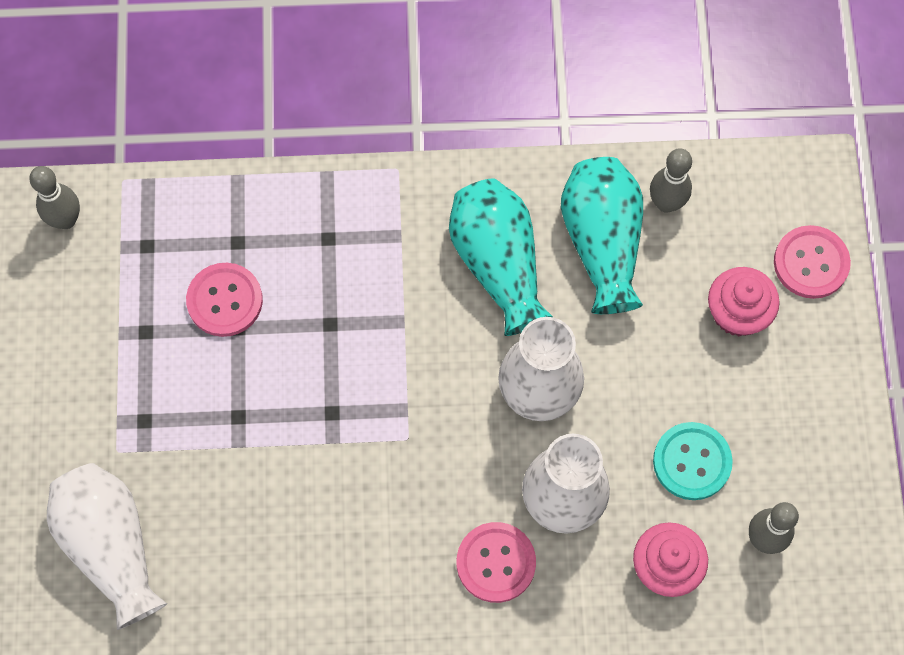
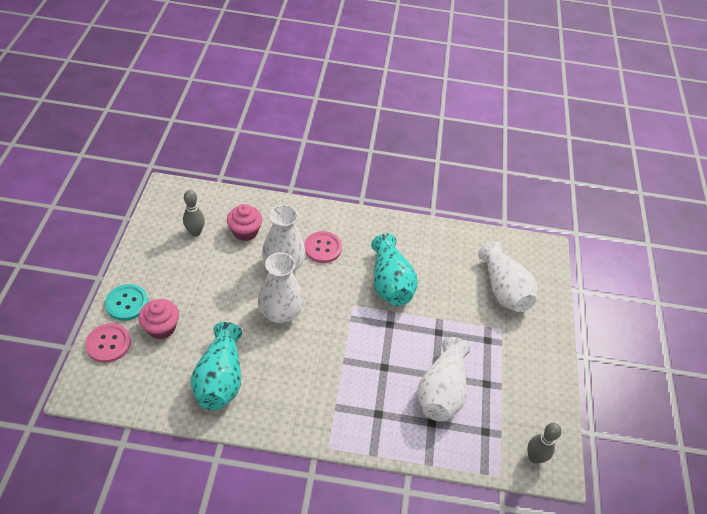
camera: 175 degrees left, 20 degrees down
(225, 300) = (441, 391): pink button -> white vase
(498, 264) = (283, 379): turquoise vase -> turquoise vase (390, 283)
(666, 203) = (174, 393): grey bowling pin -> none
(692, 462) = (215, 268): turquoise button -> turquoise button (127, 303)

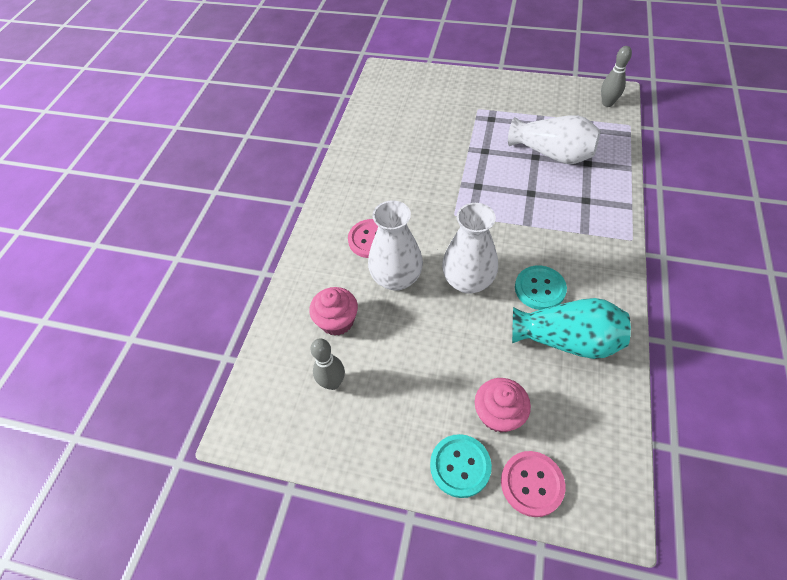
camera: 75 degrees left, 5 degrees up
(272, 364) = (540, 288): none -> turquoise button
(390, 283) = (423, 183): turquoise vase -> none
(503, 289) = (431, 102): white vase -> none

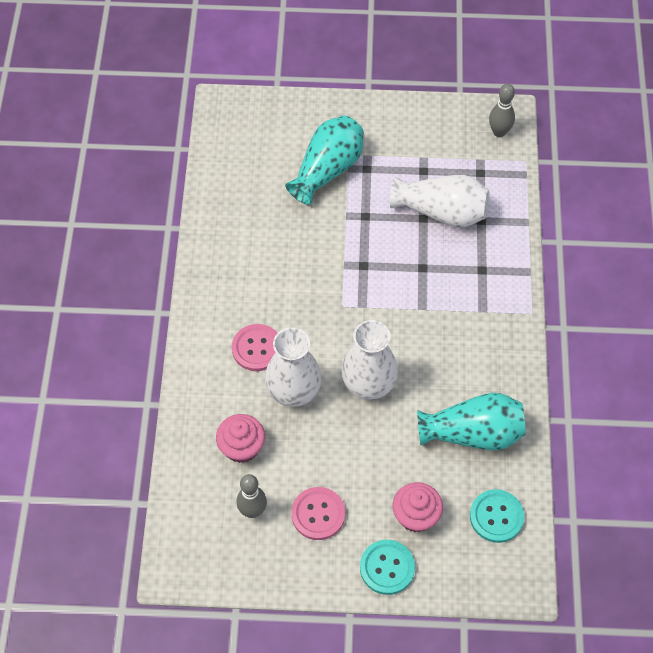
camera: 15 degrees left, 5 degrees up
(458, 117) = (327, 170): none -> turquoise vase
(532, 484) = (452, 572): pink button -> pink button (318, 514)
(540, 288) = (442, 382): turquoise button -> turquoise button (496, 516)

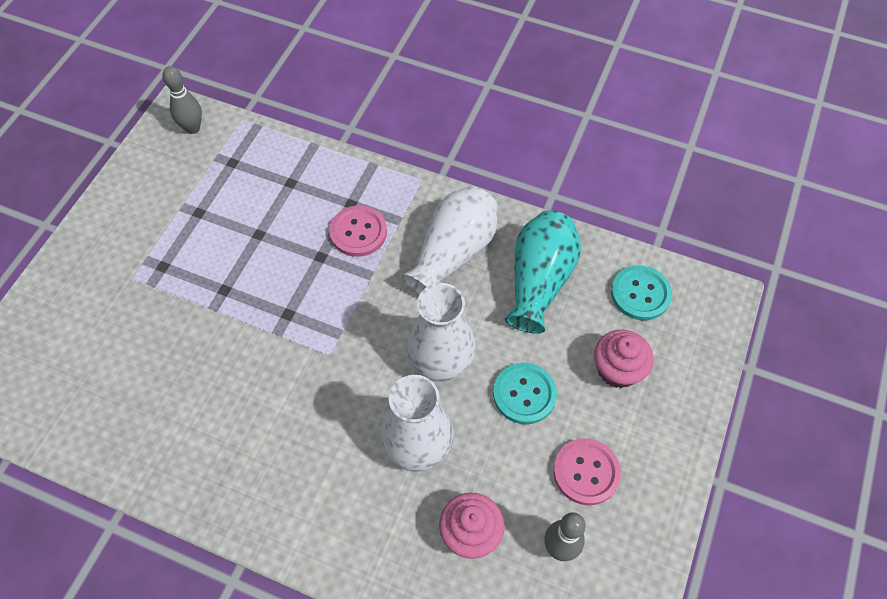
camera: 70 degrees left, 0 degrees up
(257, 348) = (343, 470): pink button -> pink button (358, 232)
(327, 170) = (139, 307): turquoise vase -> none
(387, 568) = (671, 420): turquoise button -> turquoise button (524, 394)
(441, 212) = (260, 214): white vase -> white vase (453, 253)

